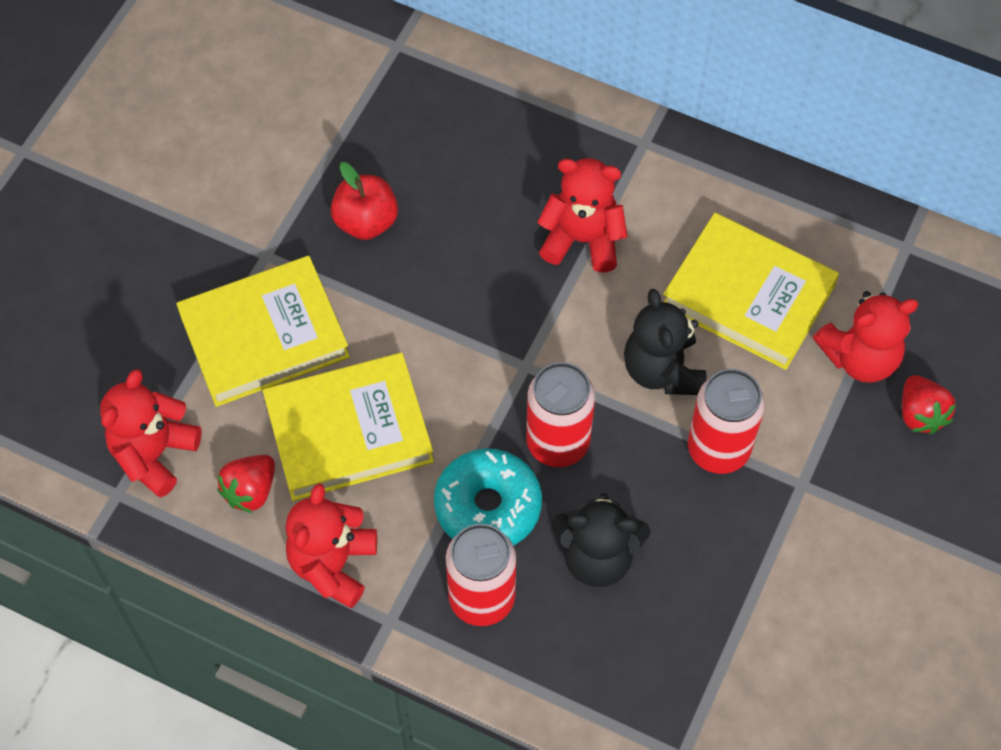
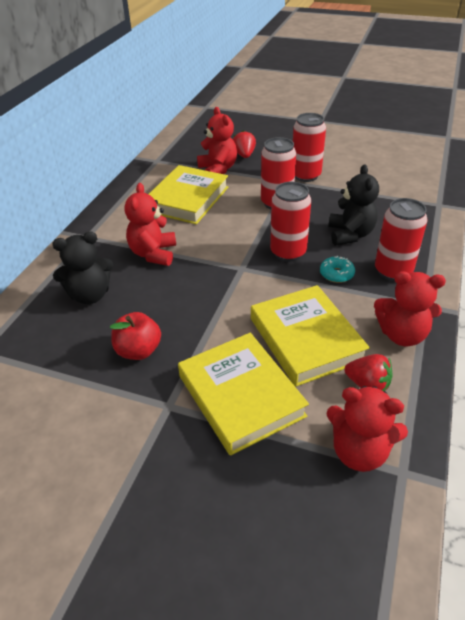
camera: 95 degrees left, 20 degrees down
(488, 506) = (336, 274): turquoise donut -> turquoise donut, size x0.55
(662, 370) = (235, 221): black teddy bear -> black teddy bear (90, 295)
(821, 522) = (305, 175): none -> red can
(920, 414) = (244, 155): red strawberry -> red strawberry turned 75 degrees counterclockwise

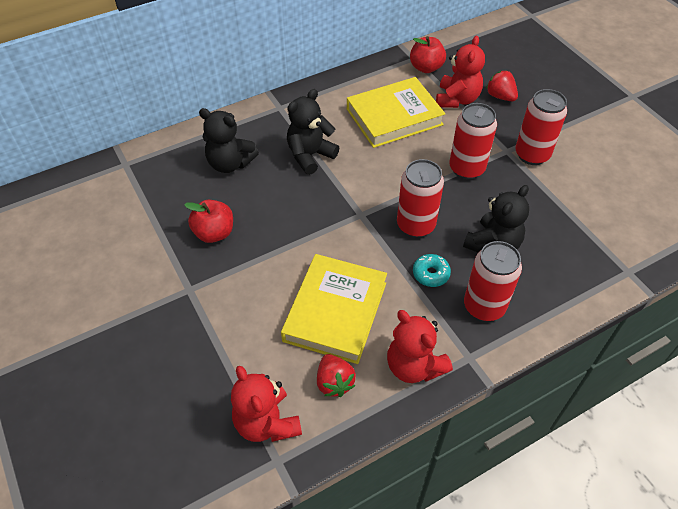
camera: 40 degrees right, 10 degrees up
(153, 254) = (310, 155): red teddy bear -> black teddy bear
(172, 162) = (426, 67): none -> red apple
(240, 396) = (239, 319): yellow book -> none
(244, 155) = (500, 96): red strawberry -> red strawberry turned 75 degrees counterclockwise

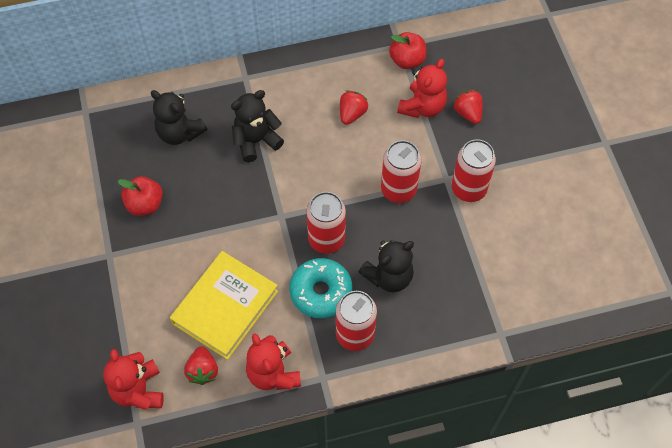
camera: 15 degrees right, 10 degrees up
(394, 117) = (352, 114): yellow book -> red strawberry
(430, 274) = (321, 292): turquoise donut -> turquoise donut, size x1.83

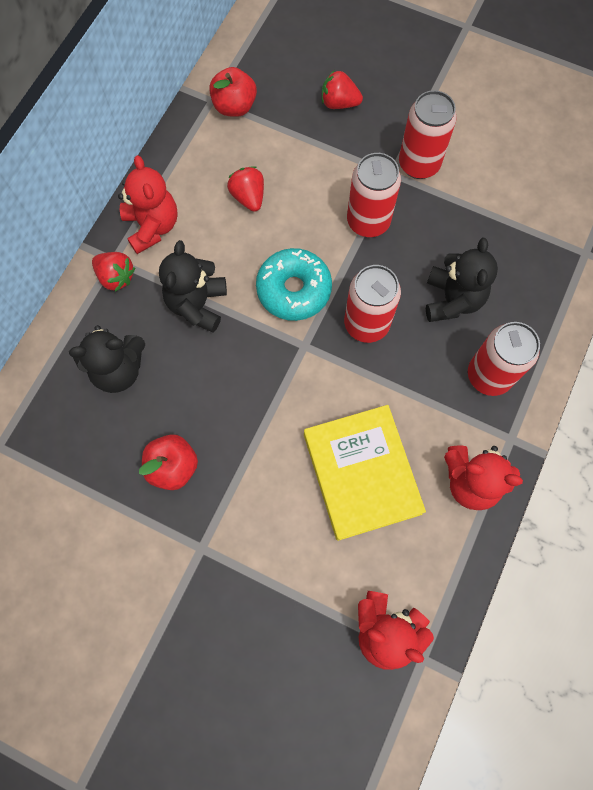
camera: 50 degrees left, 10 degrees up
(203, 370) = (415, 548): red strawberry -> red strawberry (116, 277)
(321, 292) = (418, 371): turquoise donut -> turquoise donut (294, 290)
(422, 107) = (297, 133): red teddy bear -> red teddy bear (152, 226)

